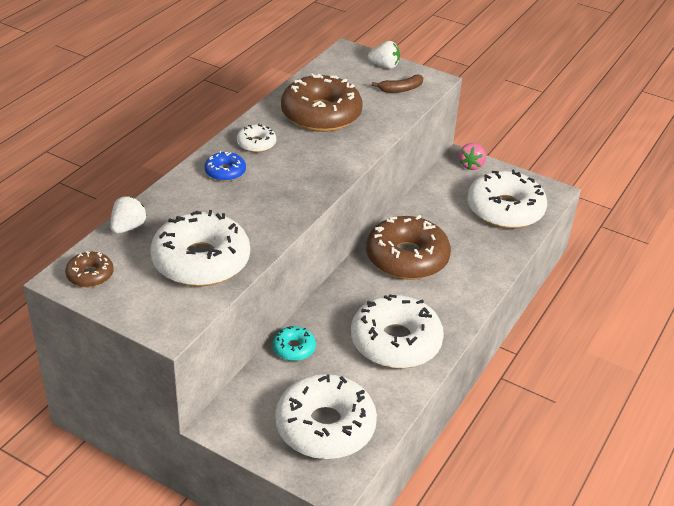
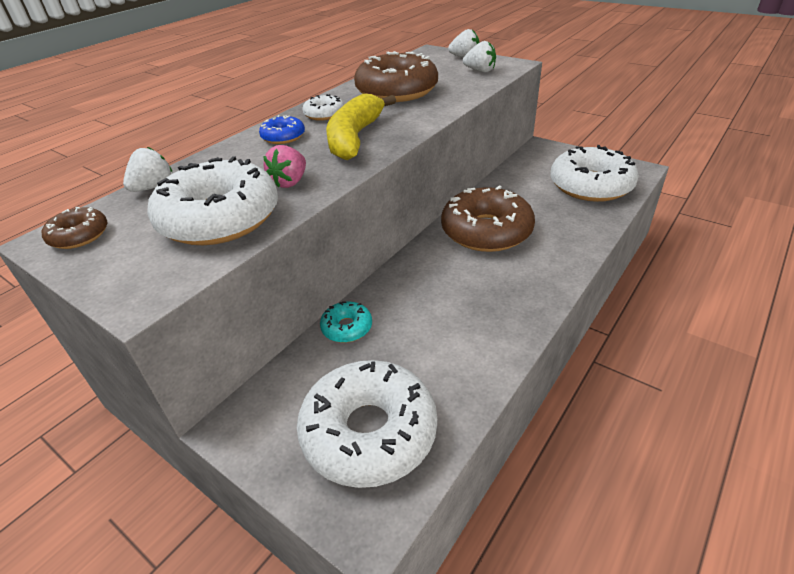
camera: 10 degrees right, 0 degrees up
(293, 176) = (355, 137): none -> yellow banana
(395, 342) = (470, 320): white donut -> none
(400, 89) = (480, 71): brown banana -> white strawberry
(471, 165) = (552, 151): pink strawberry -> pink strawberry (290, 182)

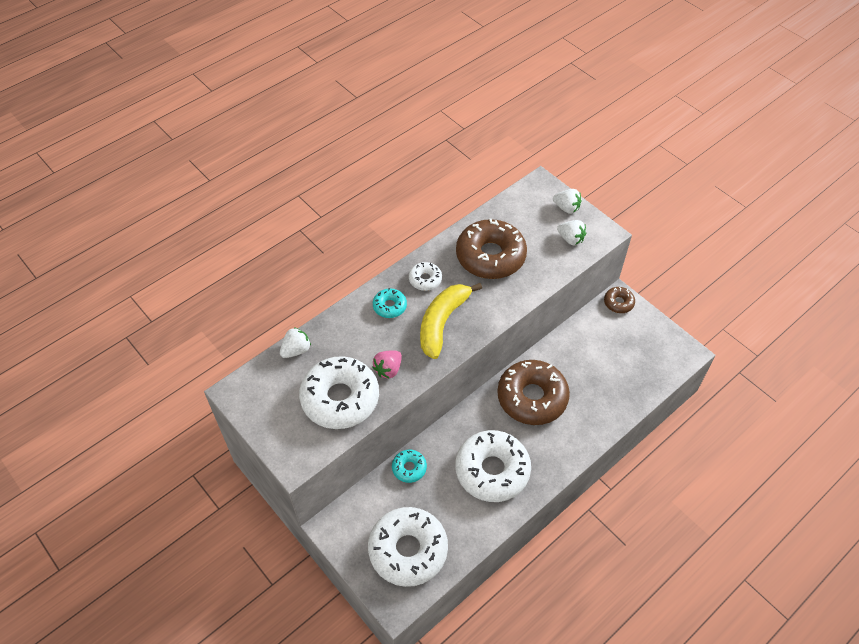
camera: 10 degrees right, 15 degrees up
(79, 236) = (254, 393): brown donut -> brown donut (618, 303)
(283, 137) = (389, 306): blue donut -> turquoise donut
(590, 185) = (636, 364): white donut -> white donut (492, 470)

